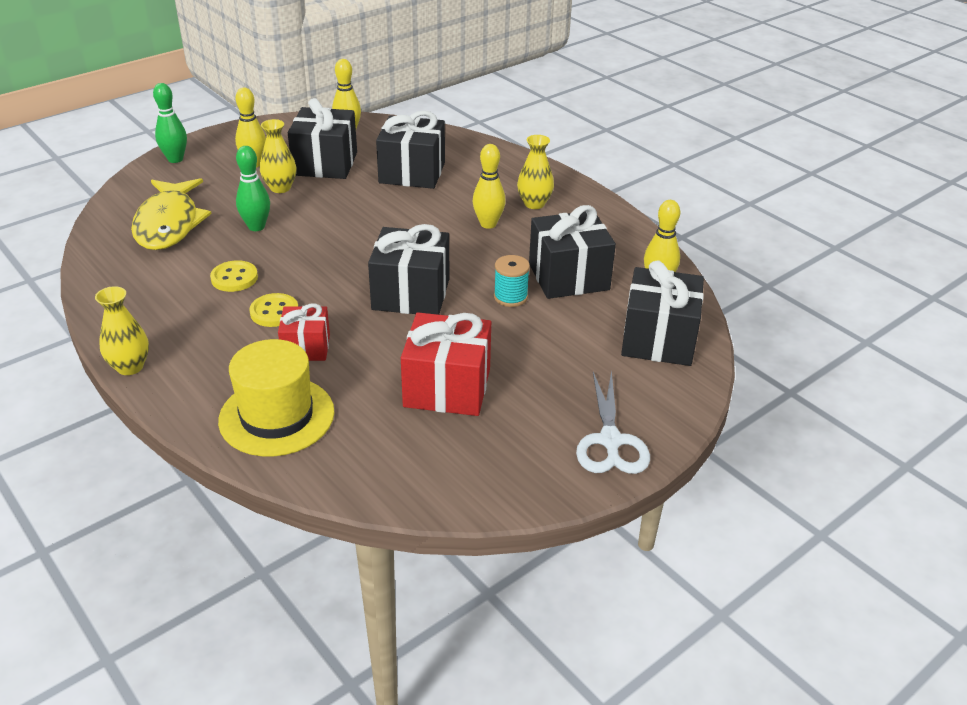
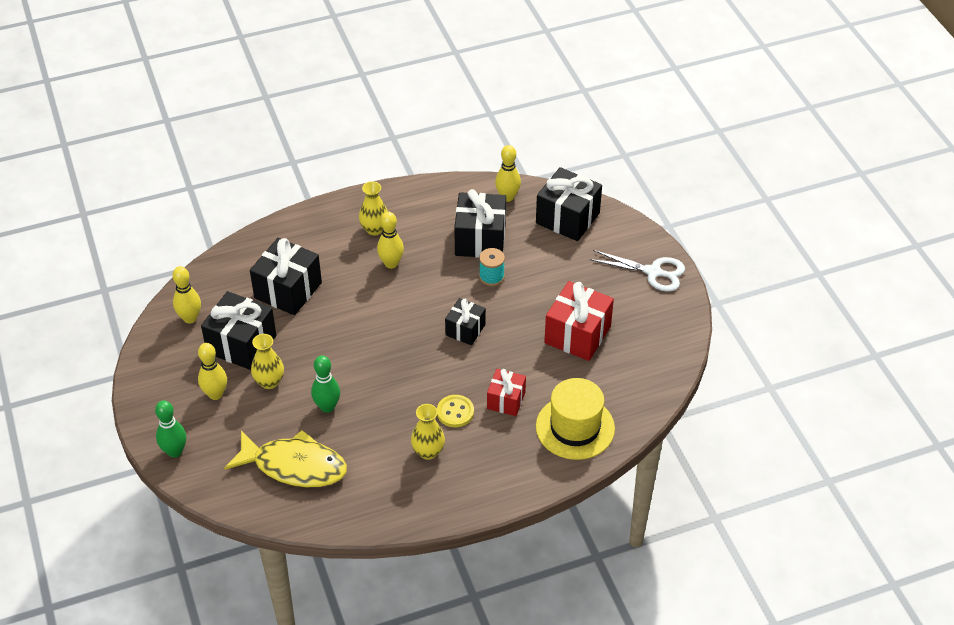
camera: 70 degrees left, 10 degrees up
(130, 367) = (490, 505): yellow vase -> yellow vase (428, 451)
(234, 278) = (399, 430): yellow button -> none
(411, 294) = (465, 330): black gift -> black gift, size x0.60

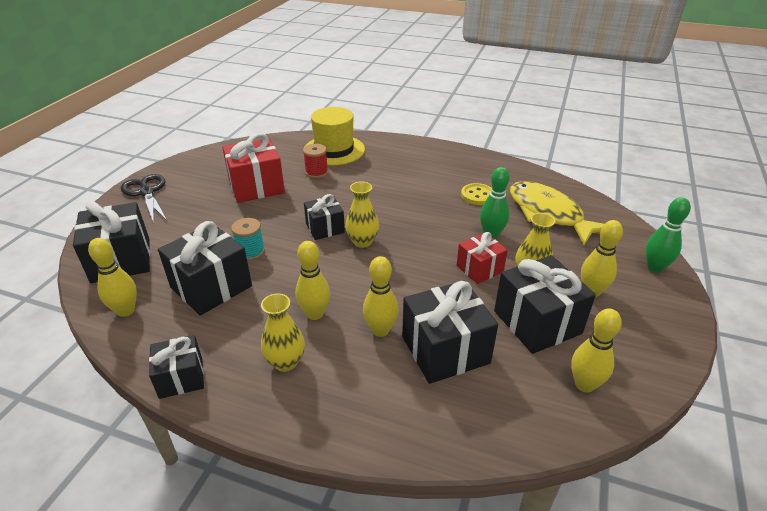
camera: 140 degrees left, 10 degrees down
(339, 278) = (380, 330): none -> yellow bowling pin
(420, 190) = (181, 378): none -> black gift
(428, 451) = (440, 179): yellow vase -> yellow vase (362, 242)
(455, 412) = (397, 188): yellow button -> yellow button (477, 195)
(506, 400) = (356, 179): red gift -> red gift (479, 269)
(550, 385) = (316, 172): none -> red spool
(653, 272) = (146, 192): white scissors -> black scissors

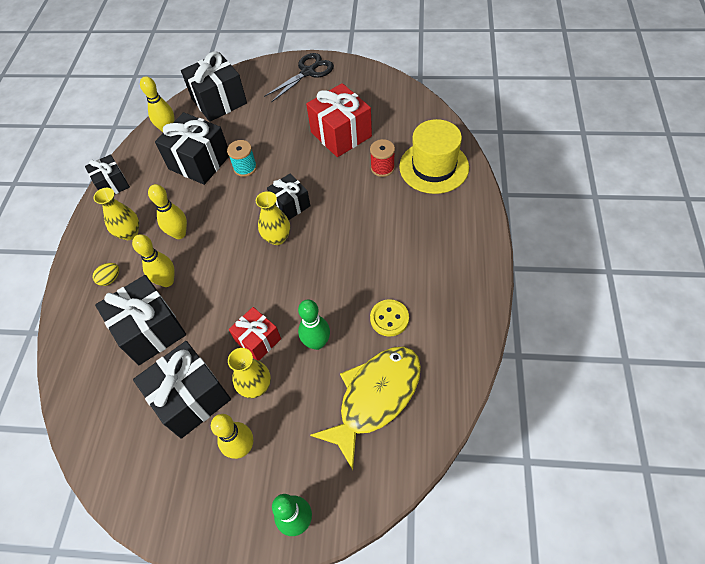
camera: 80 degrees right, 20 degrees up
(353, 387) = (110, 279): none -> yellow egg
(584, 384) = (121, 441): yellow bowling pin -> none

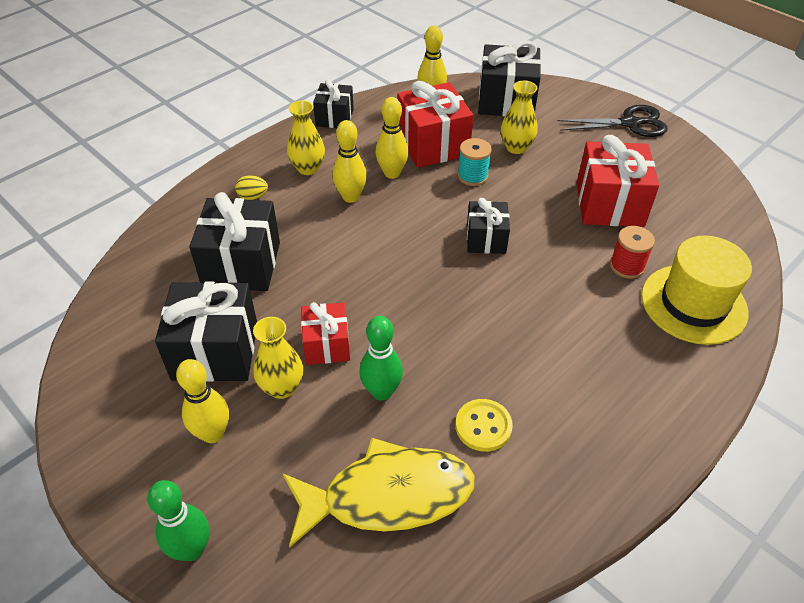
camera: 35 degrees right, 10 degrees down
(167, 281) = (298, 231): yellow bowling pin -> yellow bowling pin (392, 173)
(199, 162) = (433, 144): black gift -> red gift
(277, 238) = (441, 262): yellow vase -> yellow vase (516, 147)

